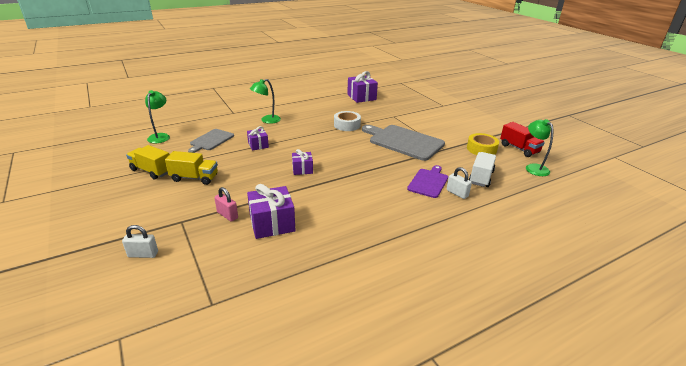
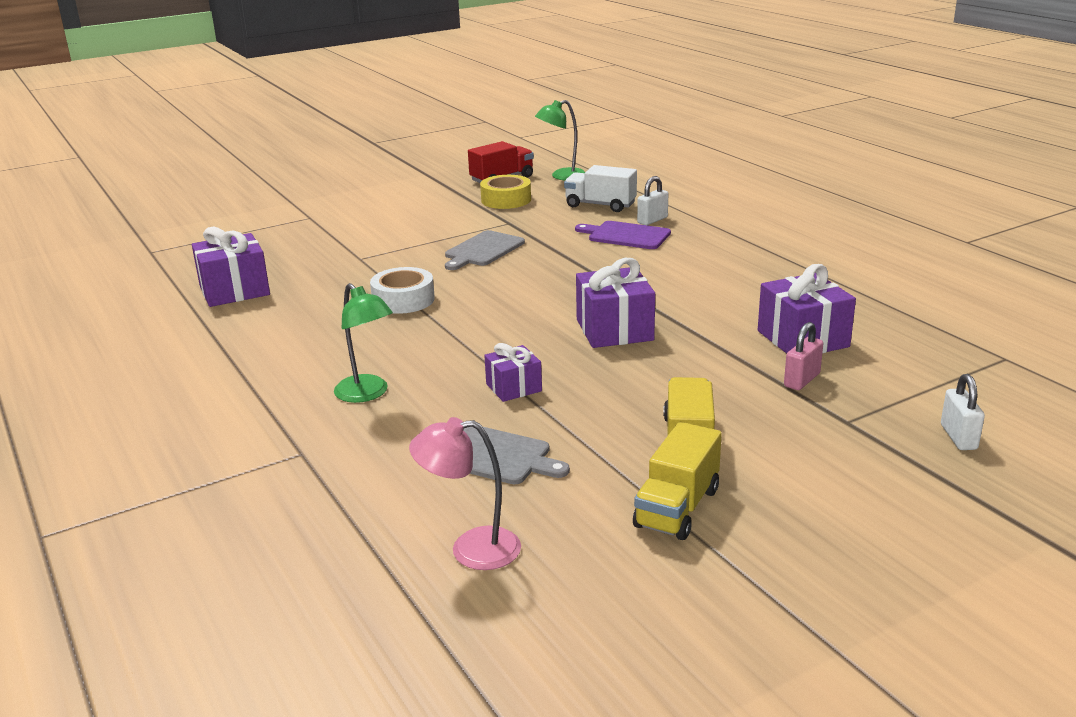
camera: 90 degrees left, 5 degrees down
(160, 136) = (471, 549): green lamp -> pink lamp
(302, 169) = (614, 330): purple gift -> purple gift, size x1.69
(404, 141) = (483, 250): grey cutting board -> grey cutting board, size x0.58

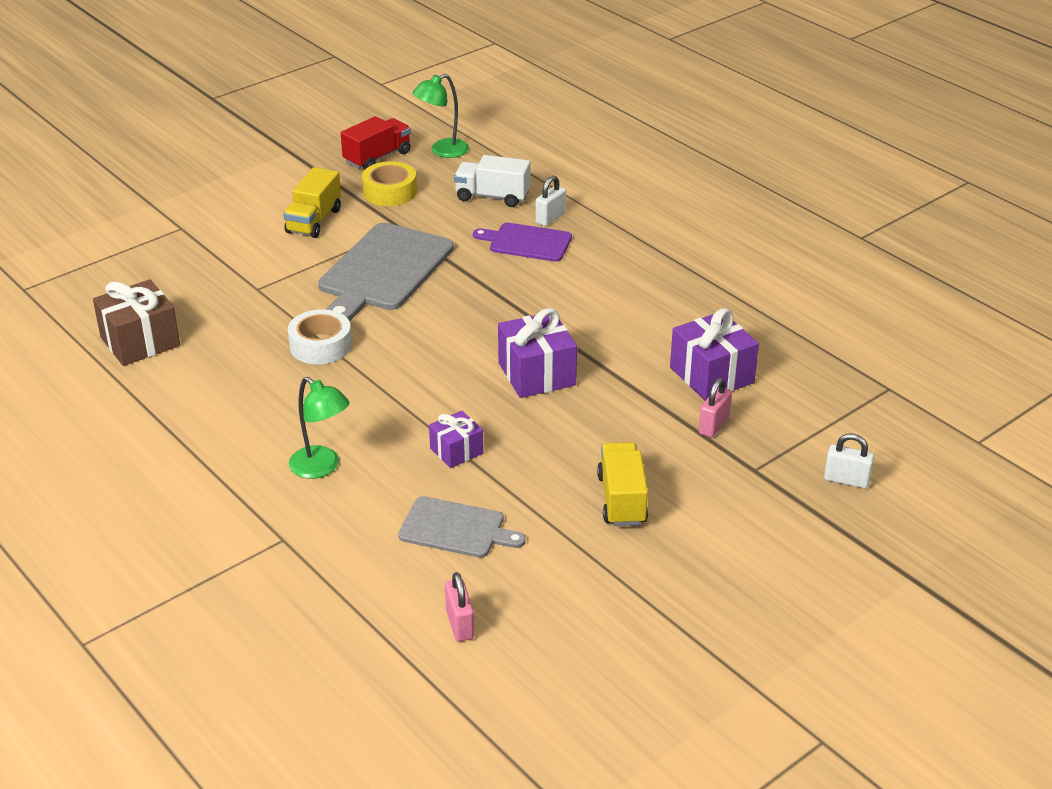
camera: 10 degrees left, 10 degrees up
(234, 290) = (140, 342): purple gift -> brown gift
(471, 549) = (460, 624): pink lamp -> pink padlock
(483, 250) = (383, 270): grey cutting board -> grey cutting board, size x1.73
(677, 508) = (621, 570): yellow truck -> yellow truck (314, 221)
(958, 437) = (846, 480): white padlock -> white padlock turned 60 degrees counterclockwise

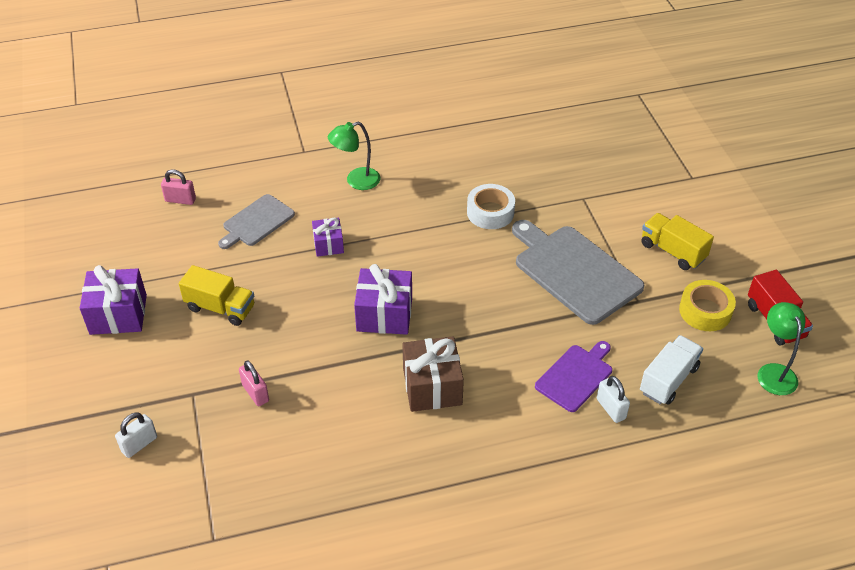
camera: 115 degrees right, 10 degrees up
(140, 342) = (544, 133): brown gift -> brown gift (432, 386)
(711, 375) = (313, 421): purple gift -> purple gift (118, 314)

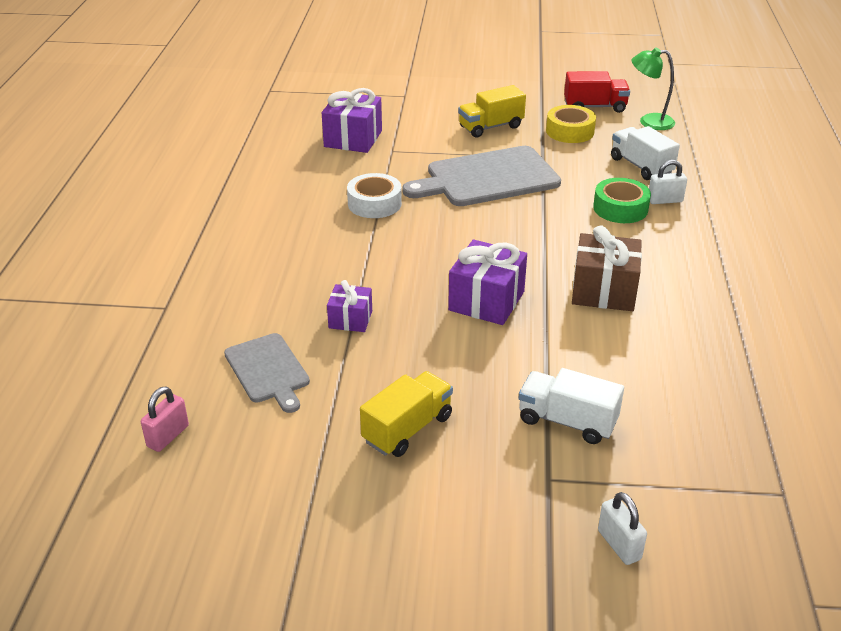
camera: 70 degrees left, 10 degrees down
(118, 314) = (364, 537): purple gift -> purple gift (353, 139)
(255, 393) = (567, 421): pink padlock -> white truck
(356, 181) = (255, 278): green lamp -> none
(575, 376) = (620, 208): purple cutting board -> green tape

